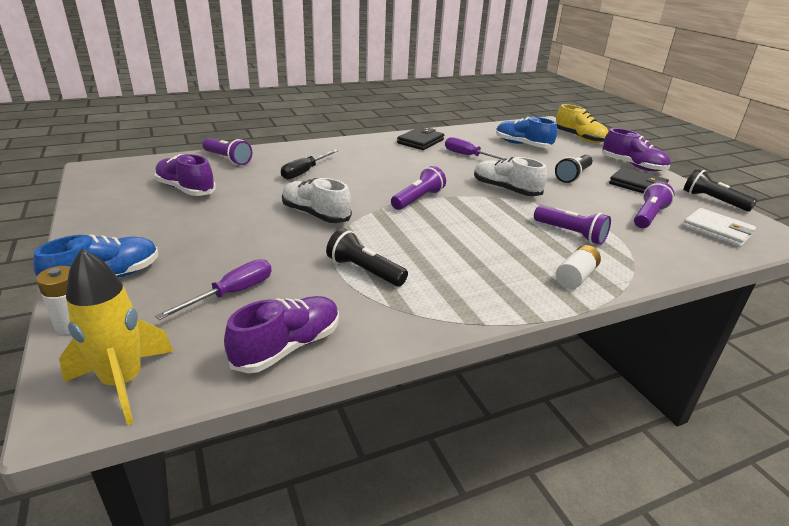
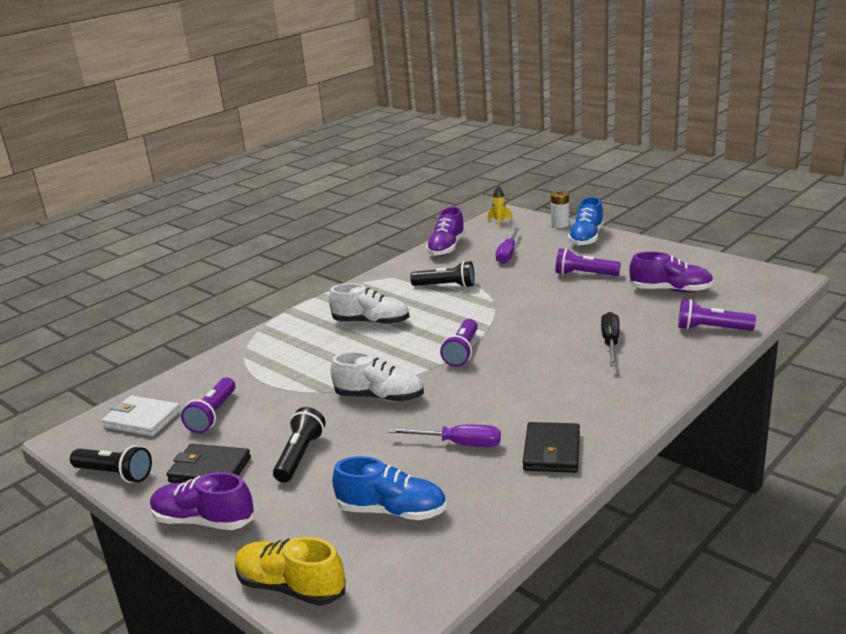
camera: 160 degrees right, 5 degrees down
(123, 383) = (499, 222): yellow rocket -> yellow rocket, size x0.52
(315, 215) = (531, 307): white shoe -> white shoe (371, 322)
(571, 234) = (299, 364): purple flashlight -> purple flashlight (584, 274)
(575, 277) = (294, 328): white battery -> none

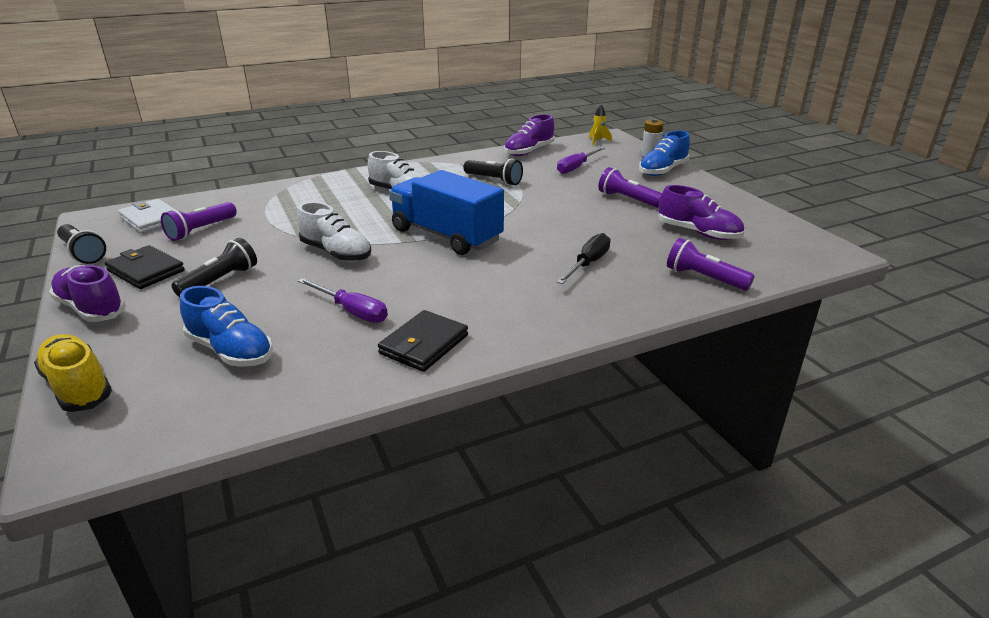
camera: 20 degrees right, 5 degrees up
(462, 352) = (446, 235): purple flashlight -> blue truck

